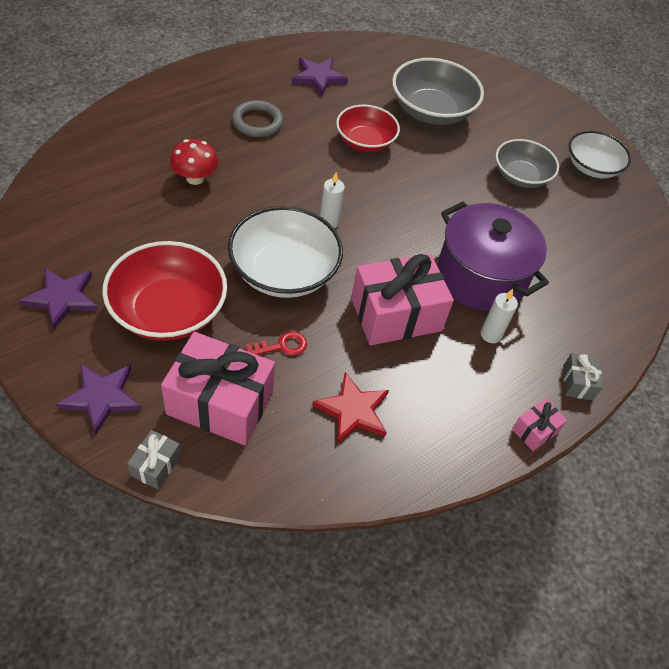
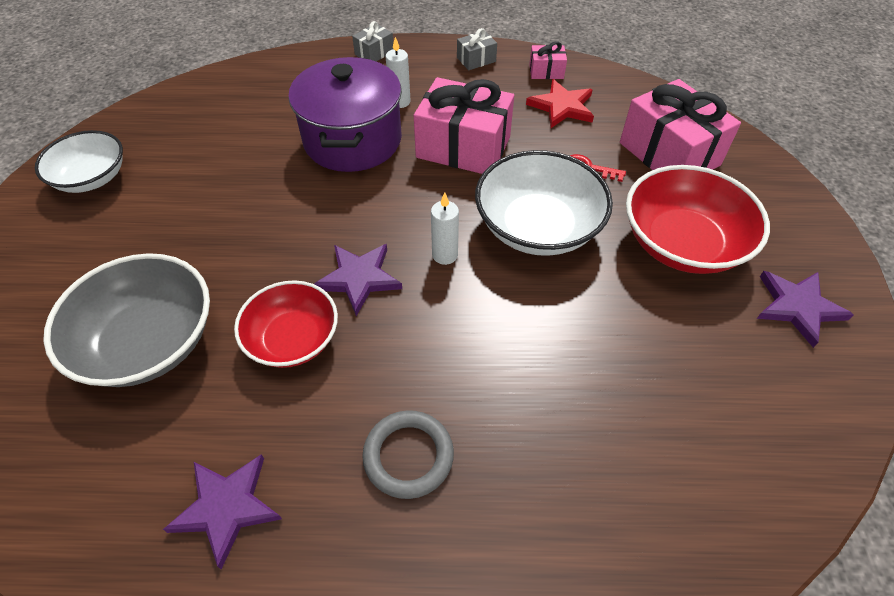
camera: 135 degrees left, 0 degrees up
(101, 397) = (775, 200): purple star -> purple star (359, 278)
(156, 465) = (742, 139): grey gift -> grey gift (476, 60)
(195, 178) = (567, 396): red mushroom -> none
(520, 176) = (178, 204): grey bowl -> none
(535, 430) = (439, 46): pink gift -> pink gift (546, 71)

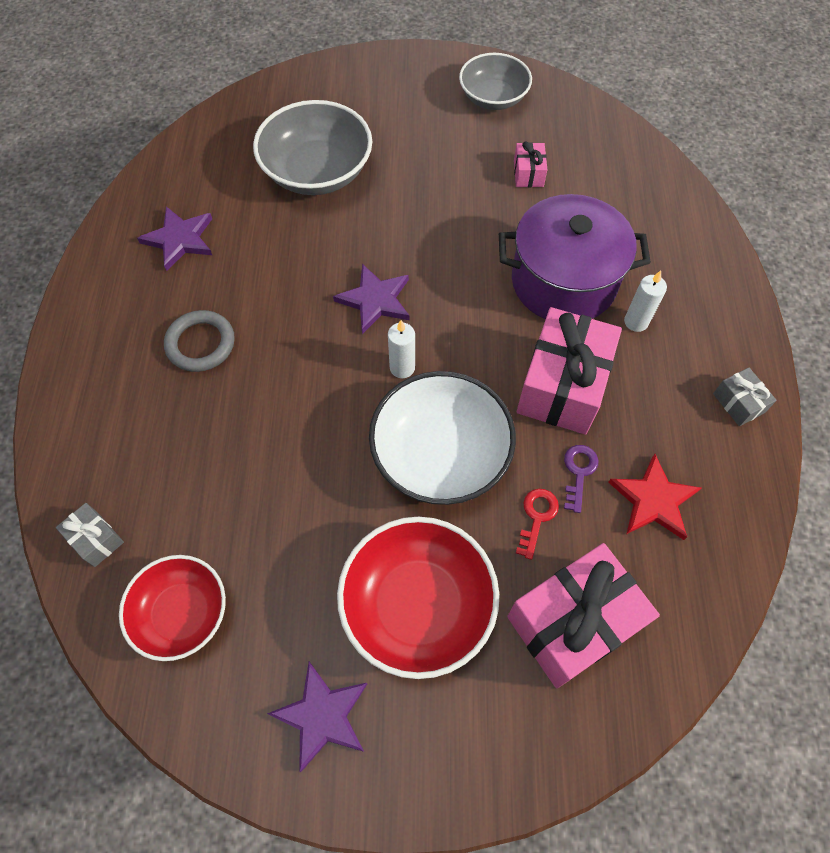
camera: 90 degrees right, 10 degrees up
(92, 178) = (493, 97): white bowl -> grey bowl
(293, 339) = (313, 260): red bowl -> red bowl (182, 613)
(374, 53) = (728, 291): grey gift -> grey gift (96, 539)
(544, 143) = (578, 472): none -> purple key
(546, 71) = (729, 487): pink gift -> pink gift (528, 173)

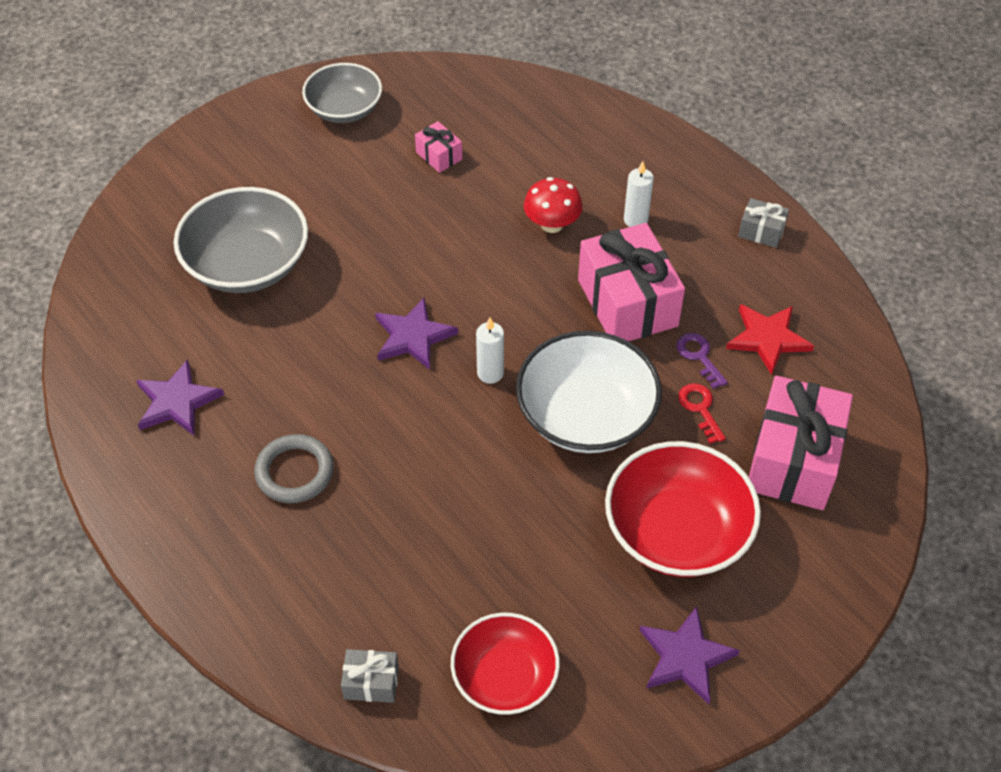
camera: 40 degrees left, 10 degrees down
(563, 282) = (552, 224): purple pot -> red mushroom

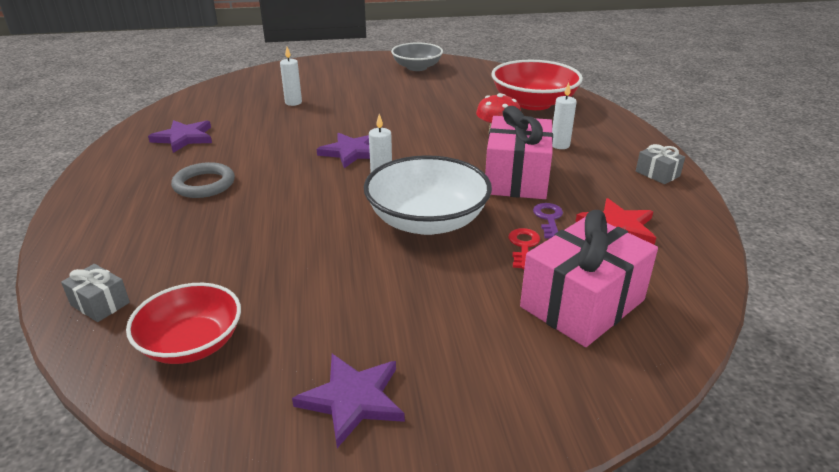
camera: 30 degrees right, 20 degrees down
(247, 264) = (293, 102): grey bowl -> white candle
(439, 156) = (453, 93): pink gift -> none
(677, 531) = (432, 310): red bowl -> red bowl (533, 103)

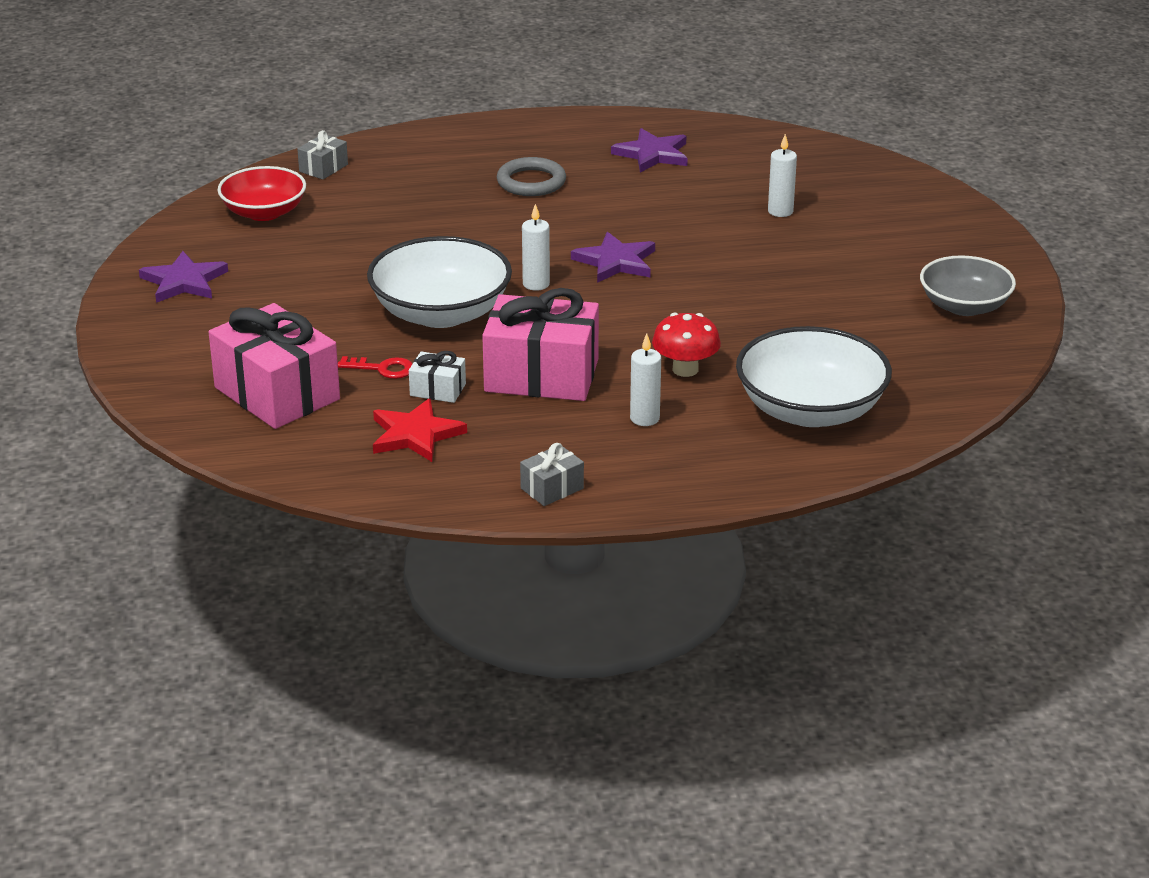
camera: 90 degrees right, 0 degrees up
(533, 103) = (810, 410): red bowl -> white bowl
(548, 219) = (438, 390): purple key -> white gift

